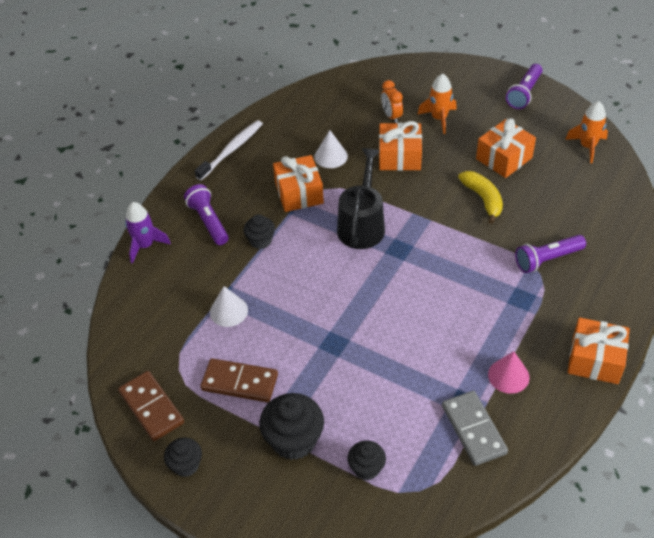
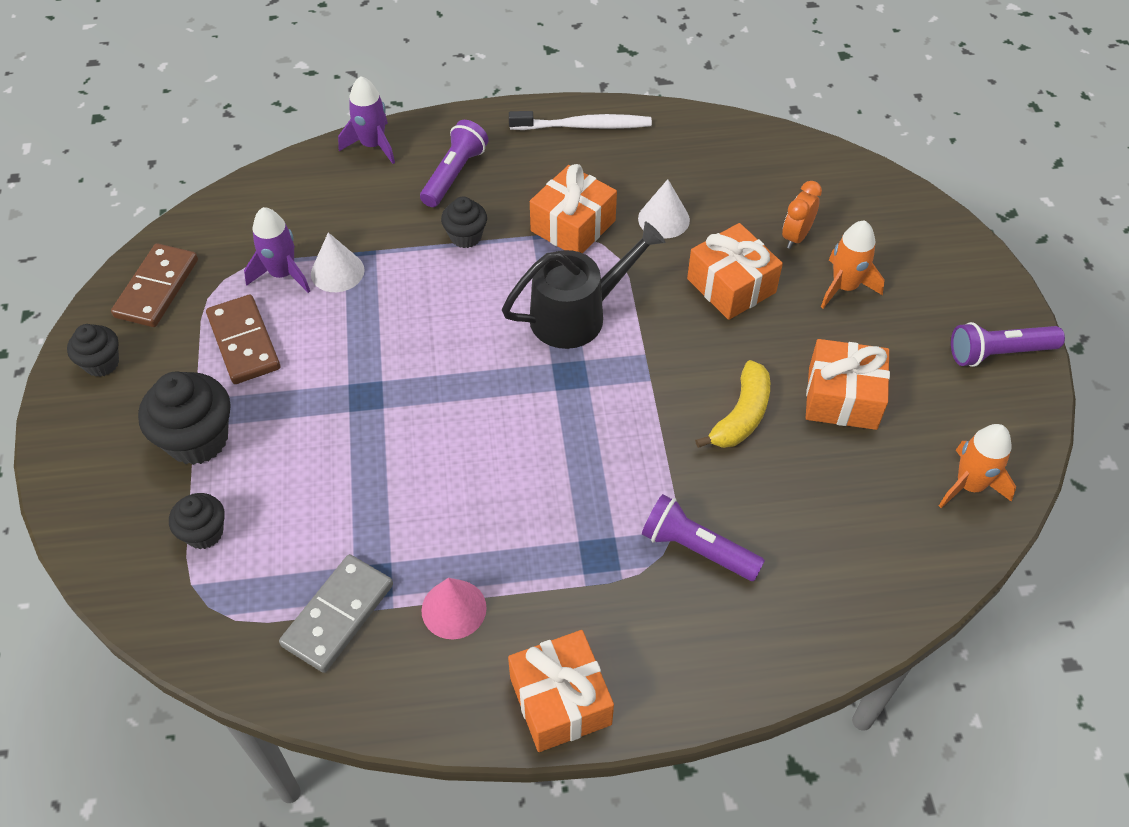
camera: 50 degrees right, 5 degrees up
(204, 338) = (283, 274): none -> purple rocket

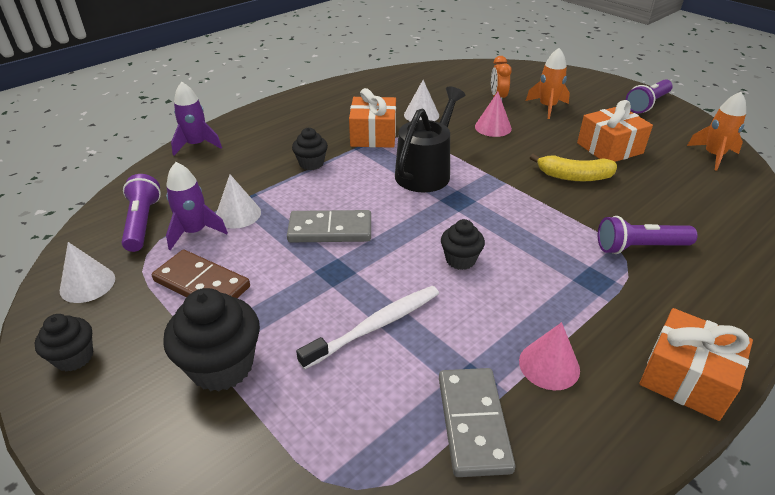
camera: 35 degrees left, 15 degrees down
(157, 288) = (87, 284): brown domino -> white cone
(204, 533) = (295, 431): black cupcake -> black cupcake (460, 260)
(405, 341) = (330, 230): none -> grey domino
(454, 174) = (270, 139): purple flashlight -> purple flashlight (142, 223)
(583, 126) = (327, 95): white toothbrush -> white toothbrush (375, 326)
(731, 286) = (493, 127): orange gift -> pink cone
(741, 415) = (574, 176): yellow banana -> yellow banana turned 105 degrees clockwise

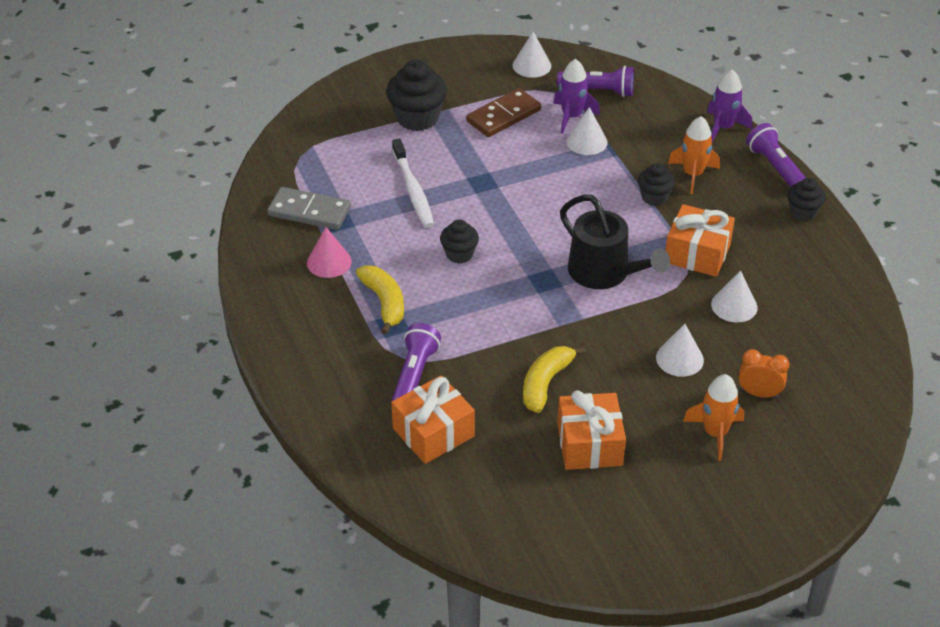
camera: 110 degrees right, 5 degrees up
(74, 357) = (460, 62): black cupcake -> black cupcake (803, 212)
(330, 230) = (538, 189): grey domino -> none
(493, 127) = (679, 359): pink cone -> white cone
(571, 295) = (384, 303): none -> yellow banana
(647, 104) = (687, 550): purple flashlight -> purple flashlight (775, 168)
(686, 378) = (276, 325): orange gift -> orange gift (433, 432)
(713, 156) = (531, 536): orange rocket -> orange rocket (693, 174)

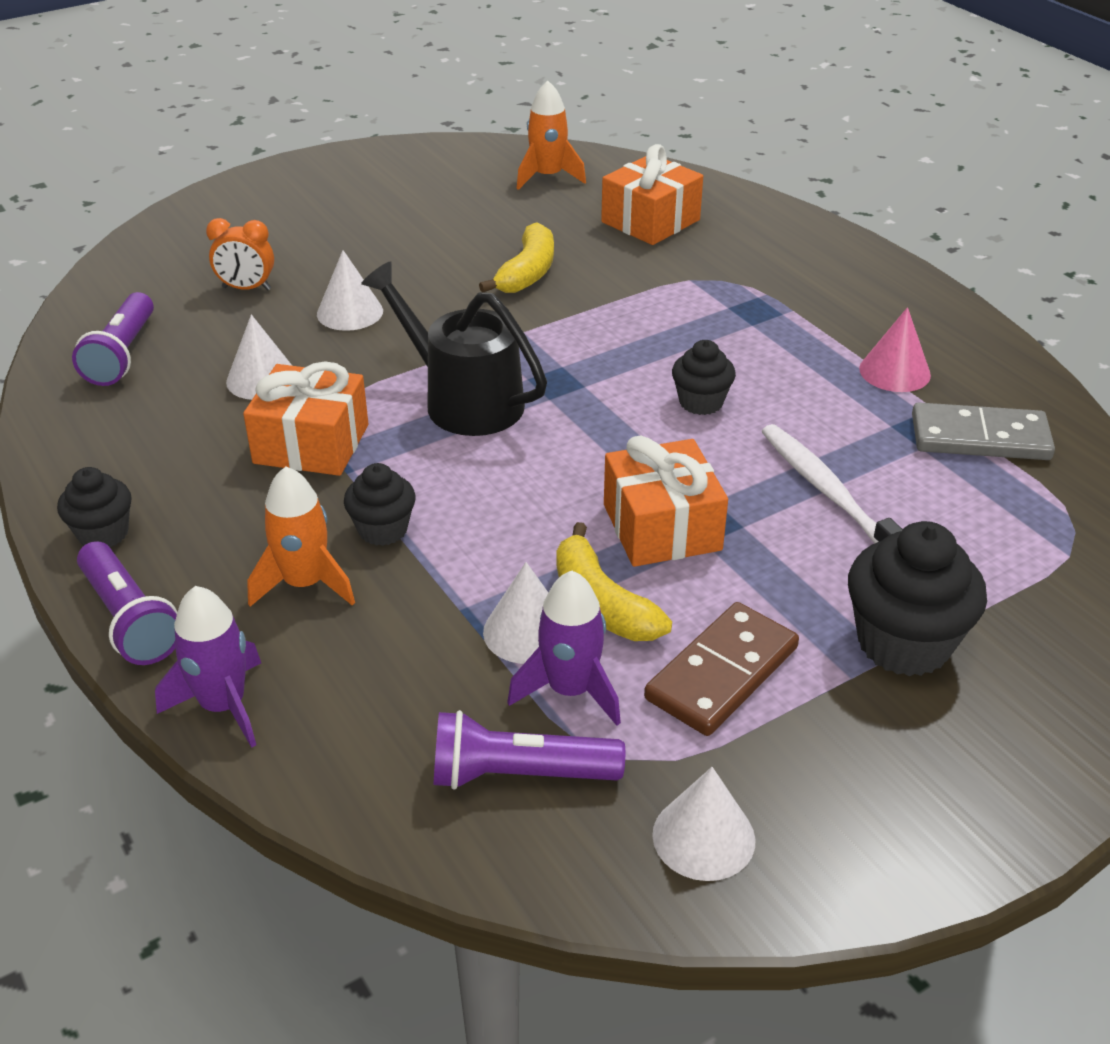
camera: 170 degrees right, 5 degrees down
(384, 303) = (780, 332): yellow banana -> yellow banana (602, 603)
(414, 375) = (698, 264): purple flashlight -> purple flashlight (122, 354)
(589, 444) = (463, 228): orange gift -> orange gift (662, 527)
(715, 433) = (310, 249): orange rocket -> orange rocket (548, 177)

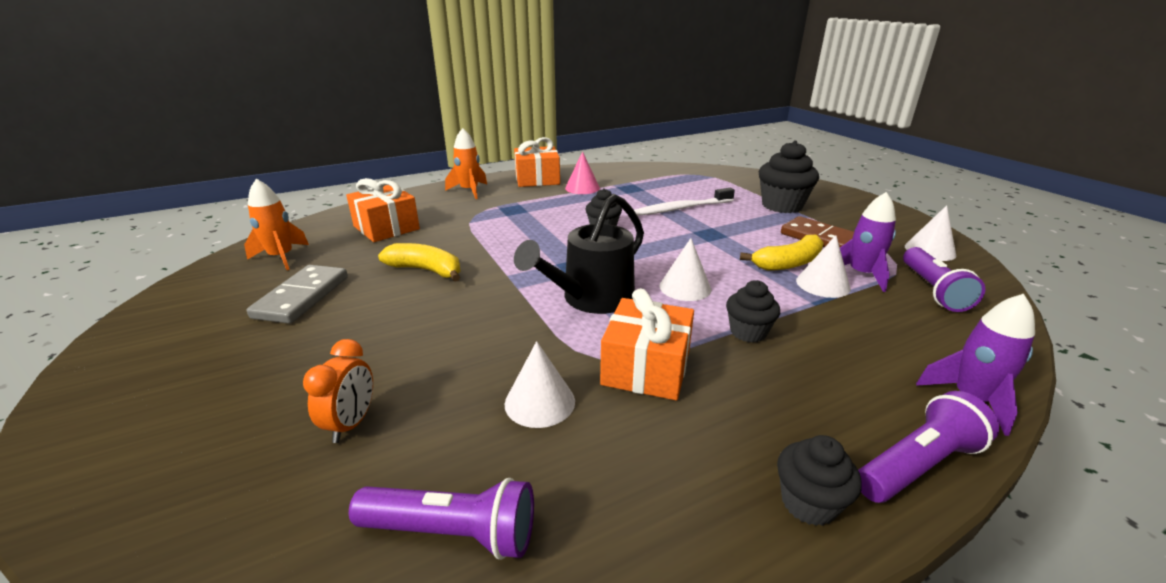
camera: 85 degrees left, 10 degrees down
(305, 584) = (821, 365): orange rocket -> orange rocket (469, 191)
(350, 312) = (441, 351): white cone -> white cone (685, 287)
(662, 527) = (718, 245): orange gift -> orange gift (537, 179)
(980, 437) = (636, 180): grey domino -> grey domino (302, 297)

